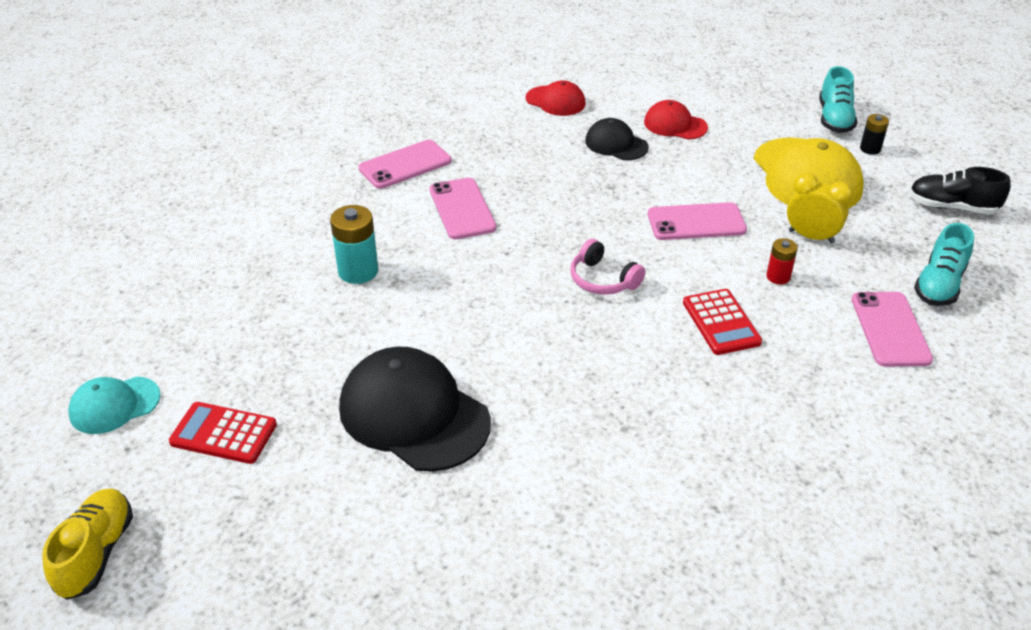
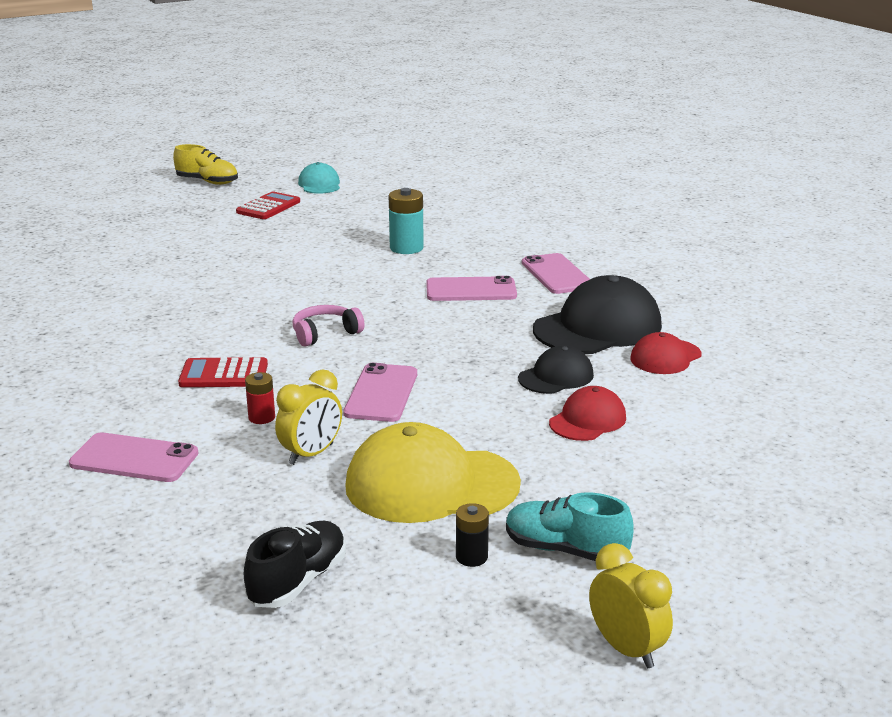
camera: 105 degrees right, 15 degrees down
(414, 414) = (233, 253): black cap -> black cap (598, 327)
(901, 94) = (626, 649): none -> yellow clock
(939, 285) = (168, 513): turquoise shoe -> none

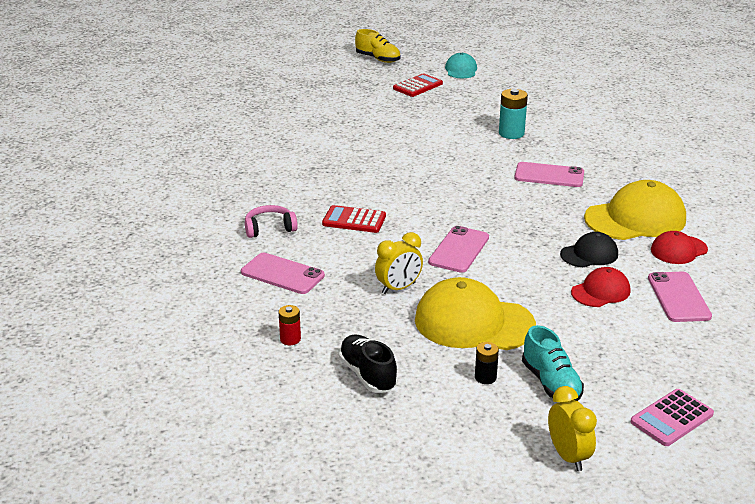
camera: 15 degrees right, 5 degrees up
(261, 417) = (372, 256): red battery -> red battery (290, 339)
(298, 581) = (368, 375): black shoe -> black shoe turned 75 degrees counterclockwise
(325, 333) = (432, 197): pink headphones -> pink headphones (269, 228)
(556, 274) = (619, 170): pink phone -> pink phone (678, 297)
(565, 550) = (551, 383): turquoise shoe -> turquoise shoe turned 150 degrees counterclockwise
(598, 327) = (635, 219): black cap -> yellow cap
(744, 570) = (671, 418): none -> pink calculator

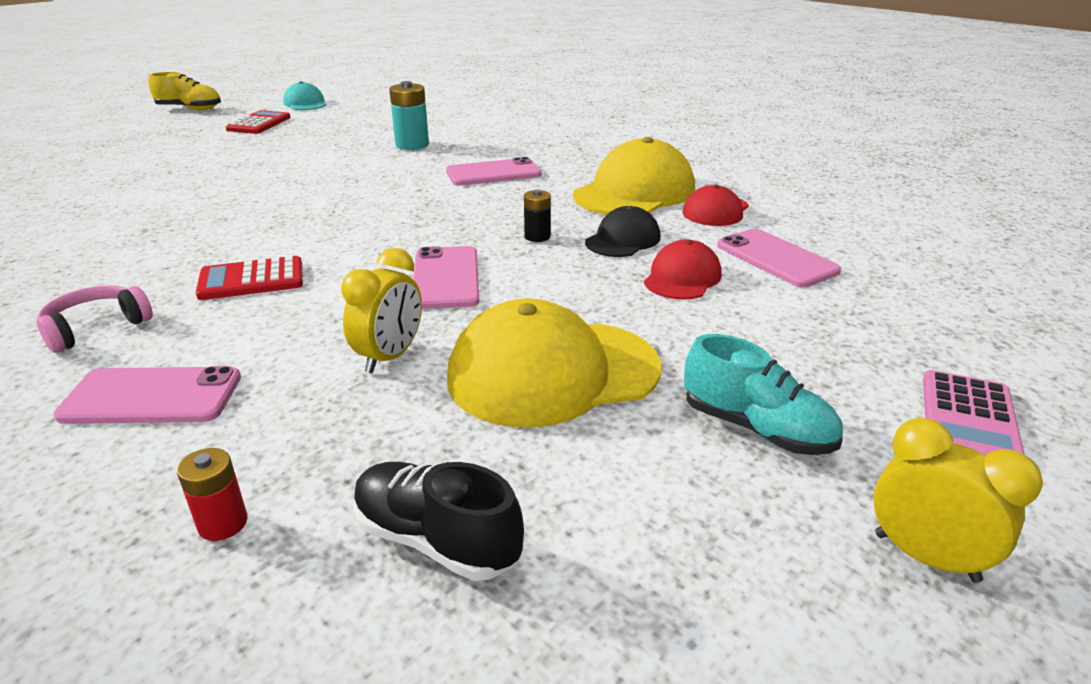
camera: 30 degrees left, 0 degrees up
(485, 377) = (651, 459): black battery -> black battery (537, 236)

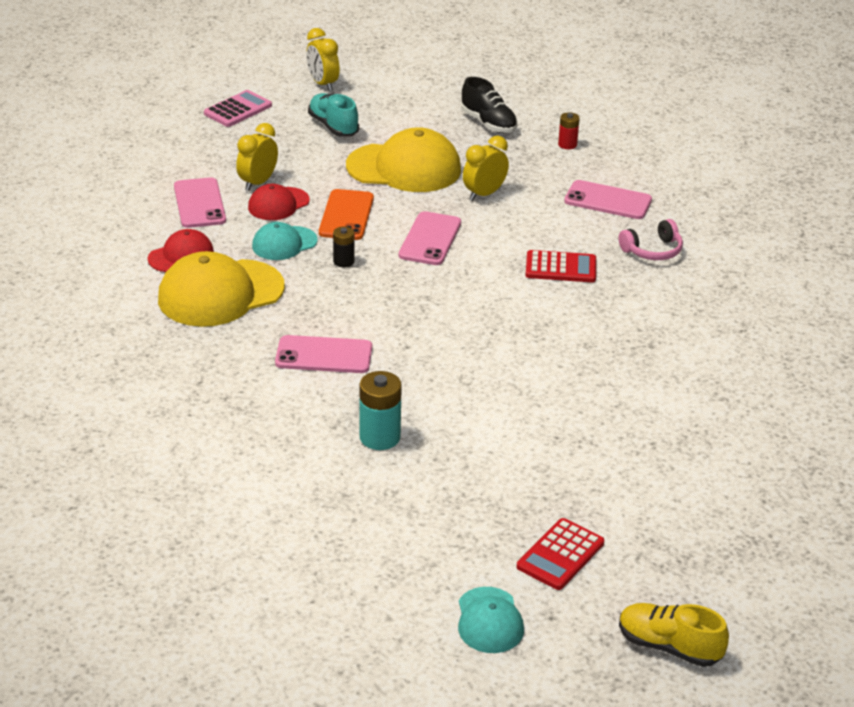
camera: 160 degrees left, 5 degrees up
(580, 283) = (346, 215): none -> orange phone
(623, 240) = (284, 243): black cap -> turquoise cap
(744, 297) = (258, 183): none -> yellow clock

